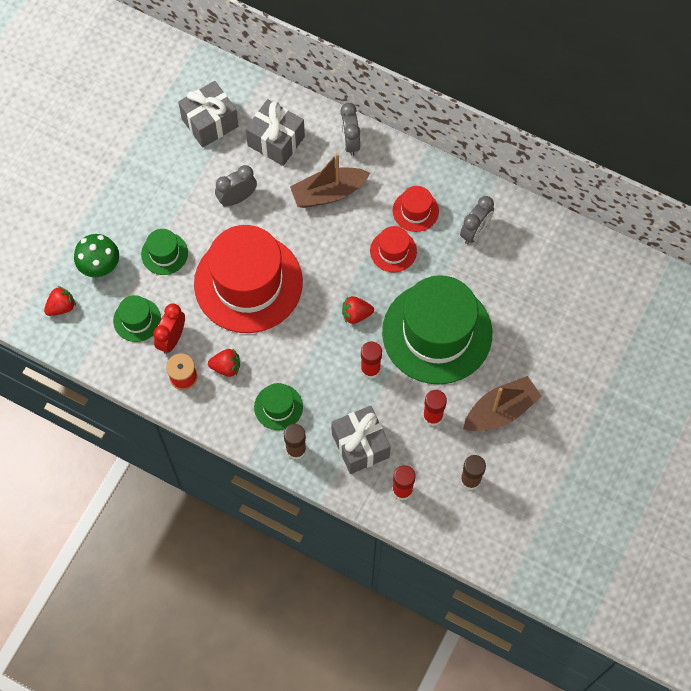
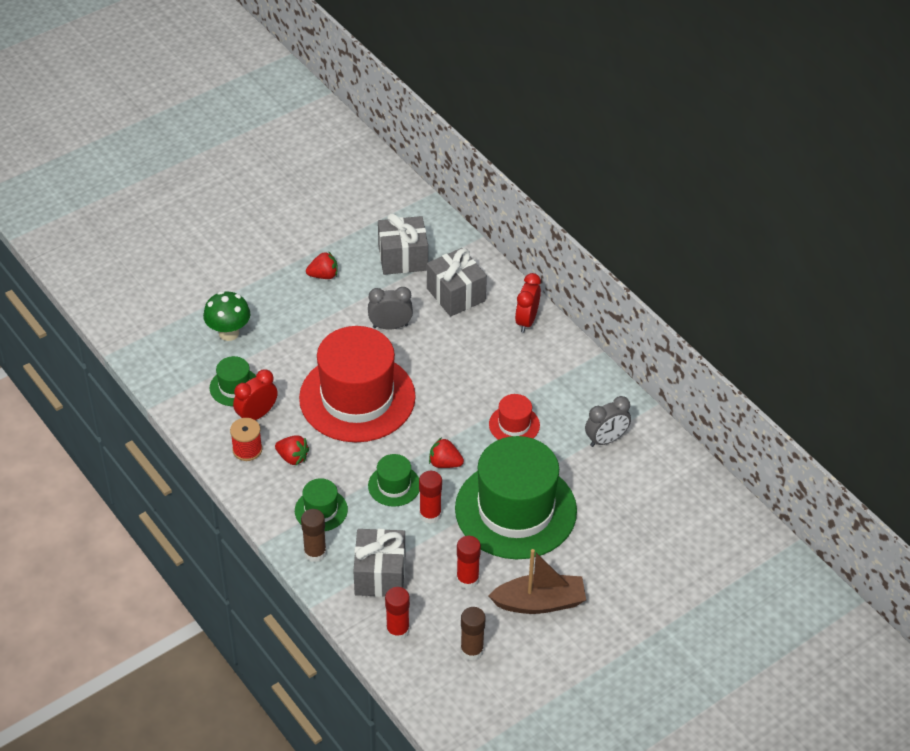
camera: 25 degrees right, 20 degrees down
(61, 307) = (173, 350): red strawberry -> red strawberry (323, 275)
(164, 253) = (294, 344): green hat -> green hat (394, 485)
(328, 193) = (480, 354): brown boat -> none
(350, 142) = (526, 321): grey clock -> red clock
(415, 211) = (556, 400): red hat -> none

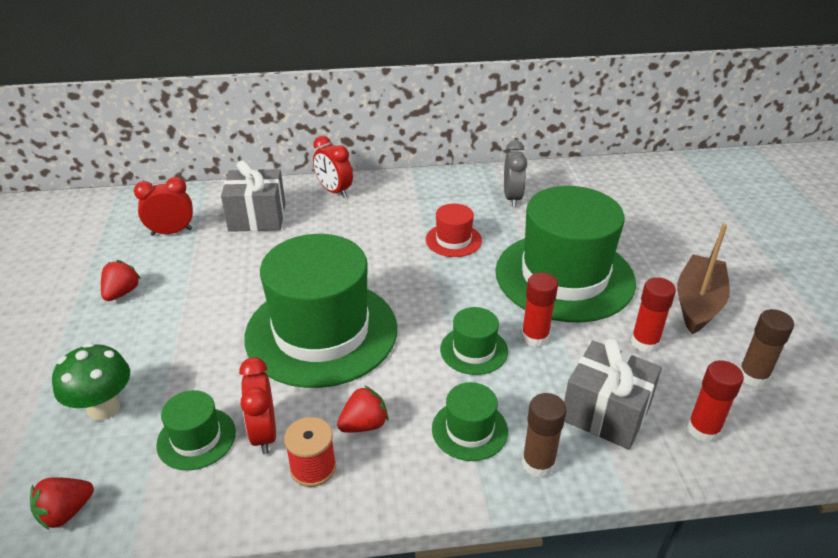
camera: 60 degrees left, 10 degrees down
(357, 397) = (321, 332): red hat -> green hat
(390, 326) = (248, 271): grey clock -> none
(403, 258) = (171, 232): grey gift -> red clock
(445, 463) = (469, 301): red strawberry -> red strawberry (66, 512)

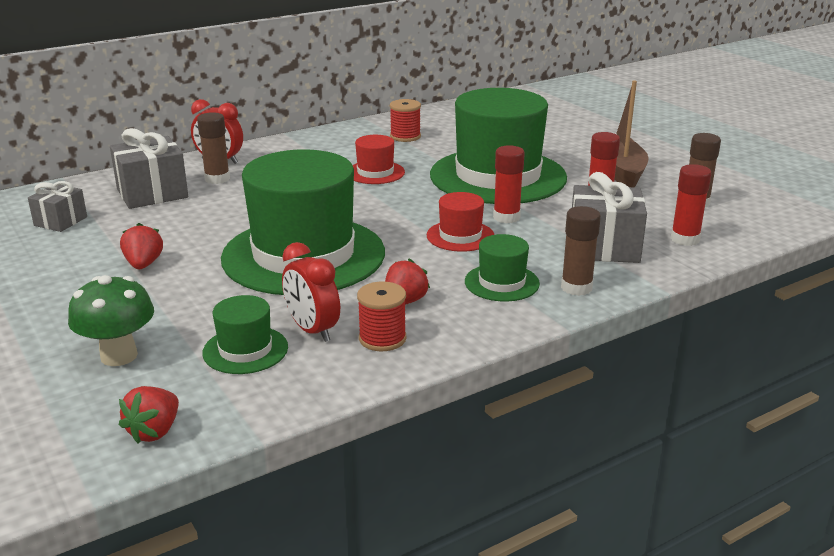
camera: 25 degrees left, 10 degrees down
(122, 293) = (48, 275): red strawberry -> red strawberry (143, 264)
(171, 232) = (60, 221): red clock -> grey gift
(318, 213) = (217, 179): none -> brown glue stick
(474, 350) = (460, 236): green hat -> red hat
(512, 198) = (405, 136): grey clock -> red spool

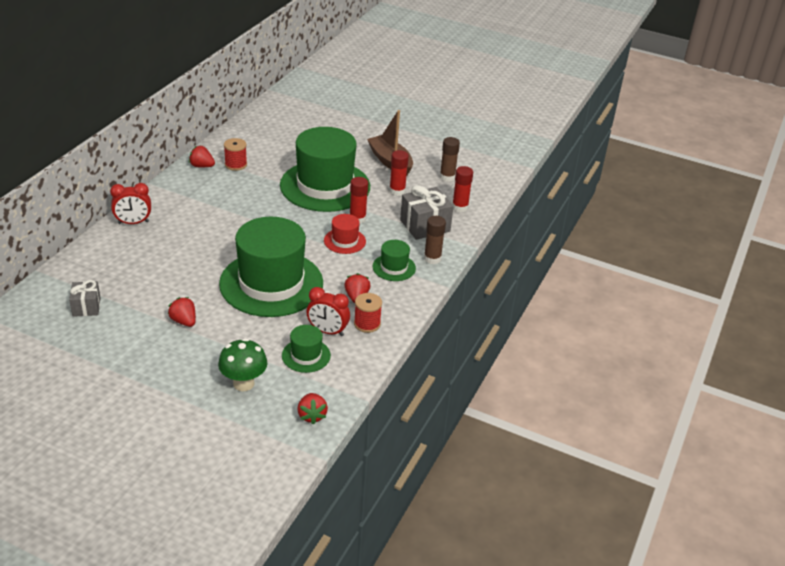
camera: 35 degrees left, 10 degrees up
(152, 193) = (120, 265): grey gift -> none
(217, 179) = (150, 239): brown glue stick -> none
(363, 130) = (202, 166): none -> red strawberry
(375, 172) = (248, 204): red hat -> none

